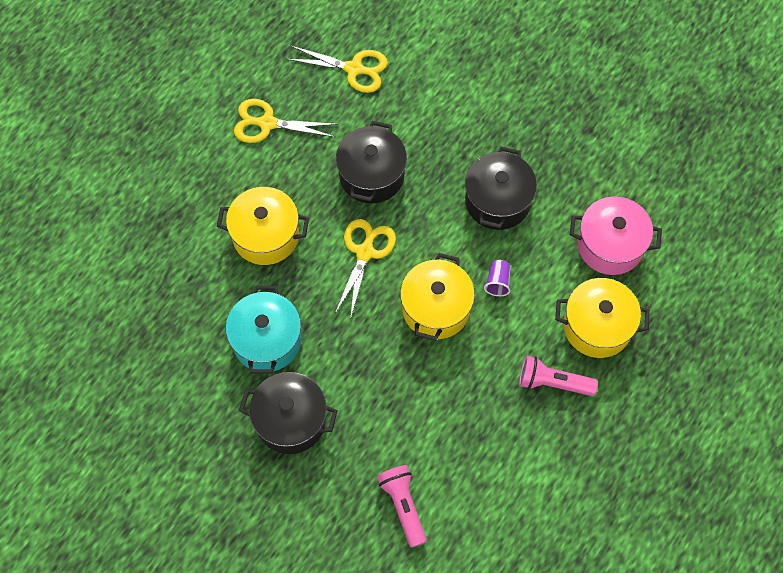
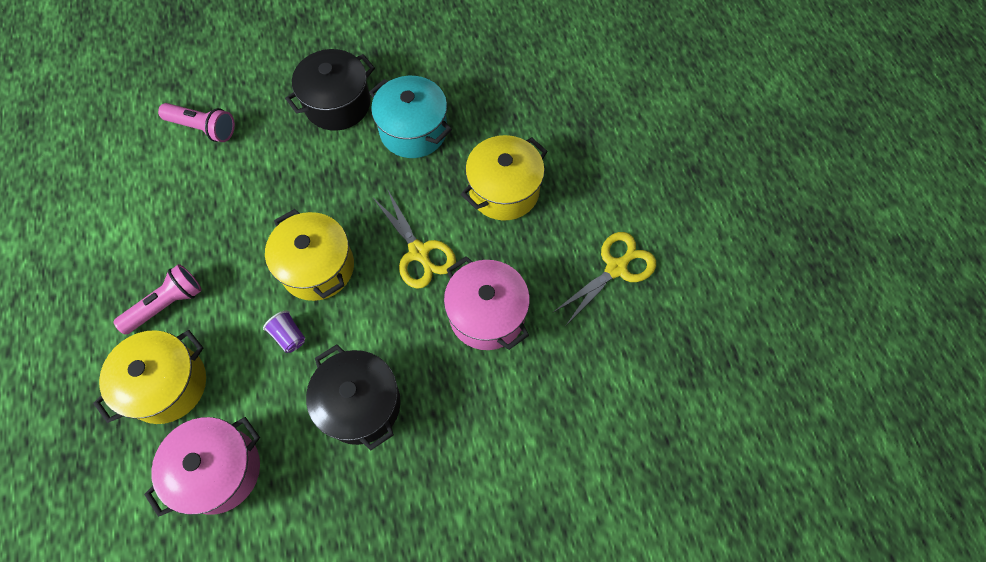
camera: 130 degrees right, 0 degrees up
(354, 69) = (617, 389): yellow scissors -> none
(371, 175) = (487, 314): black pot -> pink pot

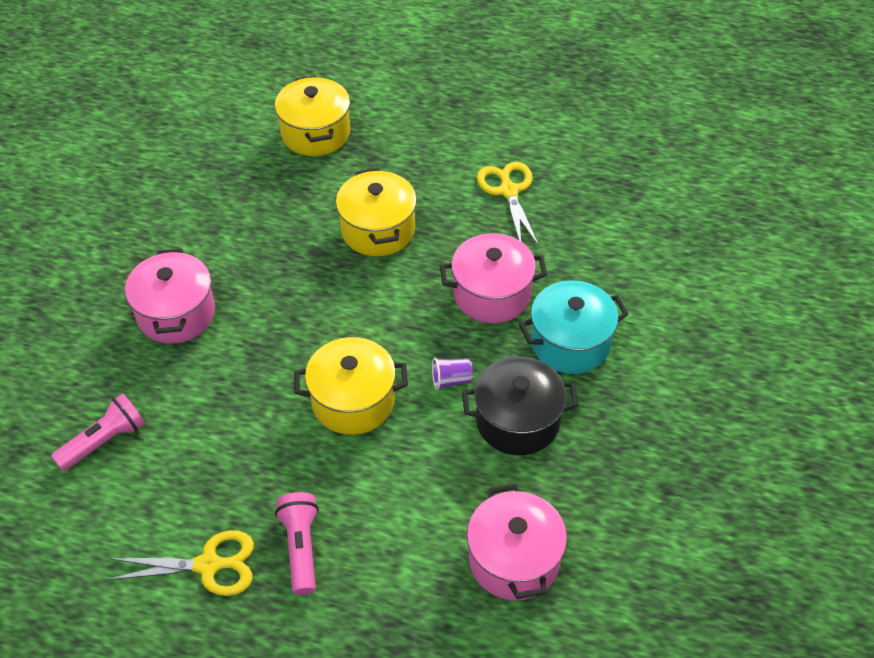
camera: 60 degrees left, 15 degrees down
(167, 385) = (394, 576): yellow pot -> yellow pot (315, 133)
(289, 336) = (411, 452): purple cup -> purple cup (451, 380)
(337, 104) = (176, 314): black pot -> pink pot
(413, 131) = (259, 267): turquoise pot -> turquoise pot (570, 343)
(419, 252) = (395, 317): yellow scissors -> yellow scissors (208, 565)

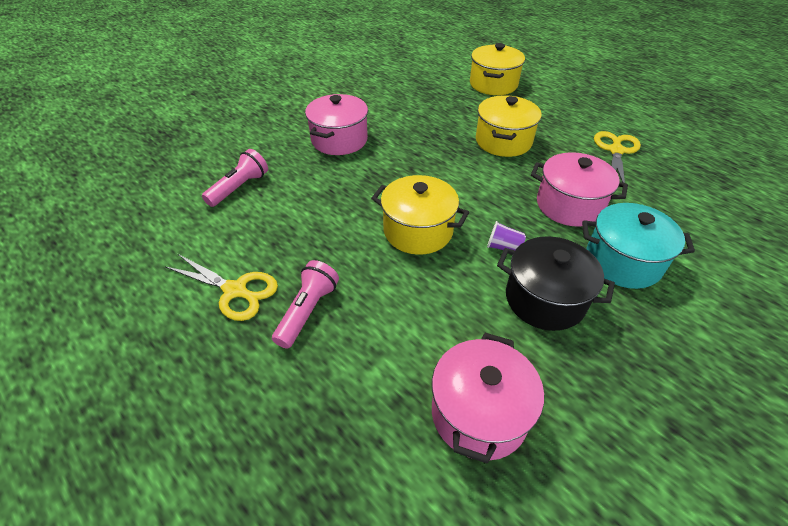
camera: 30 degrees right, 5 degrees down
(104, 441) = (239, 188): pink flashlight -> pink flashlight turned 45 degrees counterclockwise

